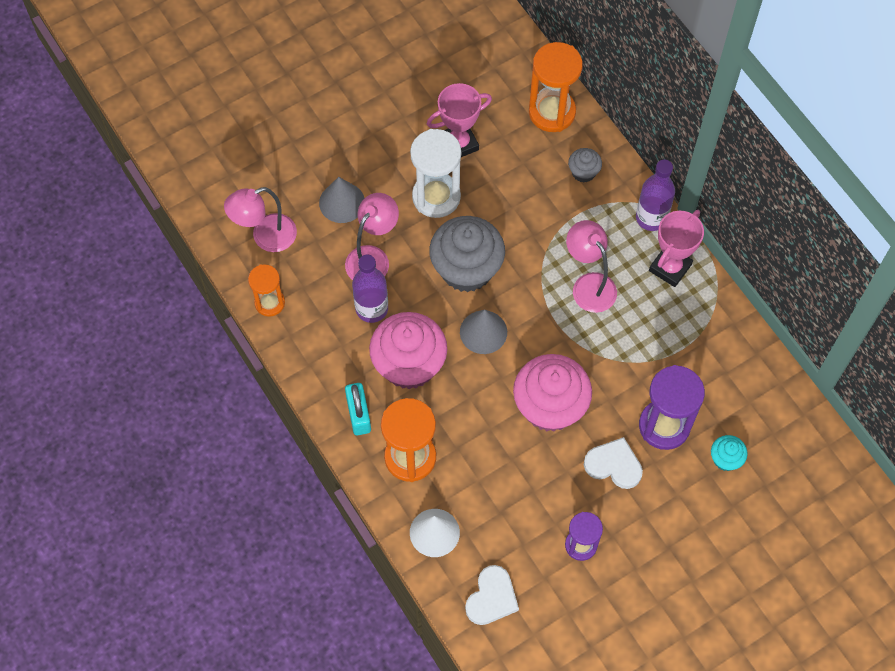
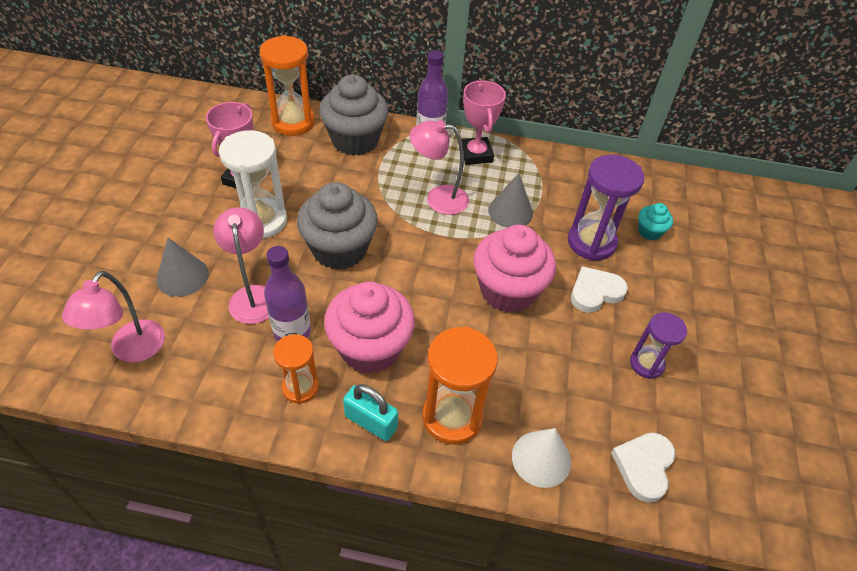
camera: 50 degrees left, 15 degrees down
(270, 303) = (189, 399): orange hourglass -> orange hourglass (300, 387)
(483, 332) = (401, 280): grey cone -> grey cone (510, 211)
(491, 598) = (644, 466): white heart -> white heart turned 135 degrees counterclockwise
(583, 172) = (355, 140): grey cupcake -> grey cupcake, size x2.15

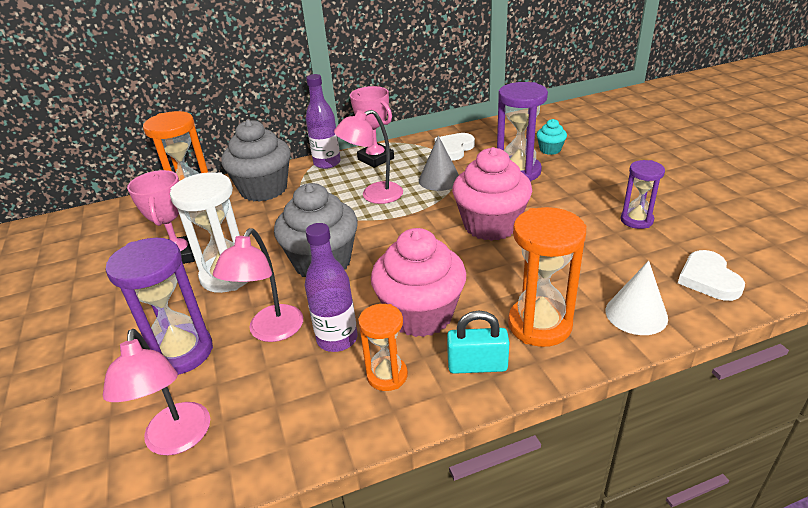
camera: 25 degrees left, 15 degrees down
(182, 276) = (181, 352): grey cone -> purple hourglass
(253, 295) = (271, 332): pink lamp -> pink lamp turned 120 degrees counterclockwise
(595, 292) = (554, 197): white heart -> white heart (454, 149)

